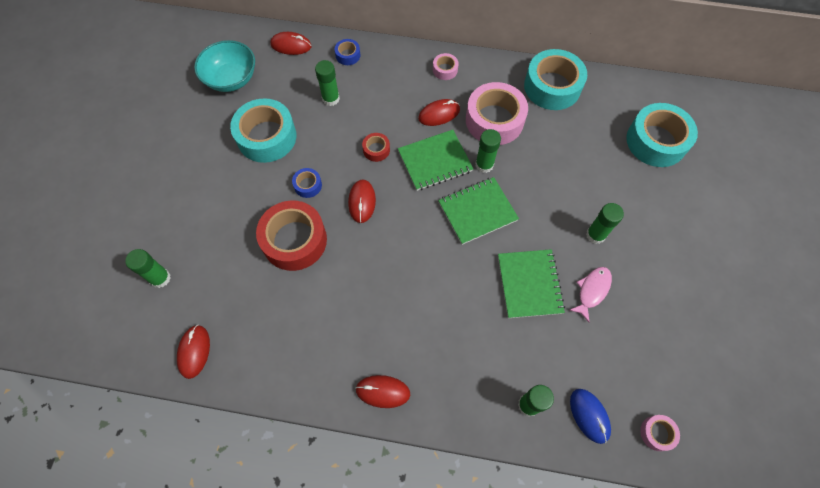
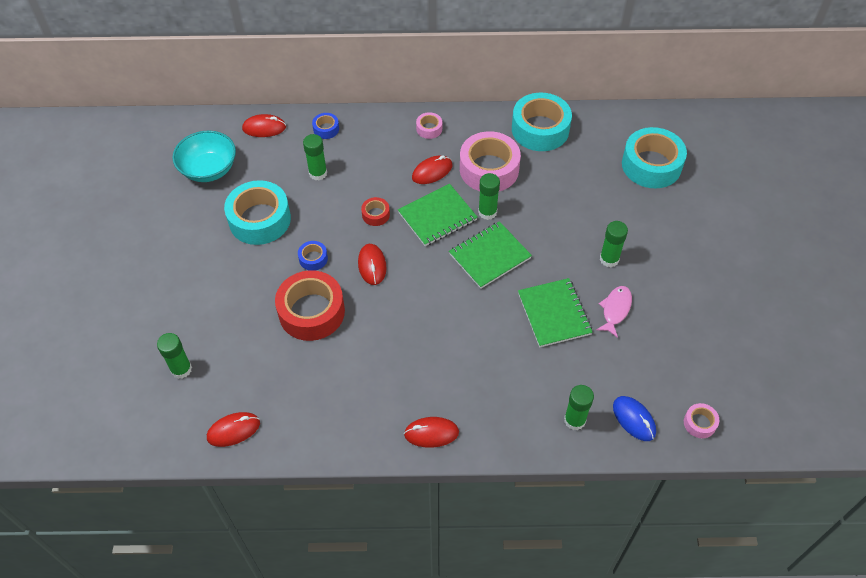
camera: 10 degrees left, 10 degrees down
(194, 351) = (233, 430): red mouse -> red mouse turned 75 degrees clockwise

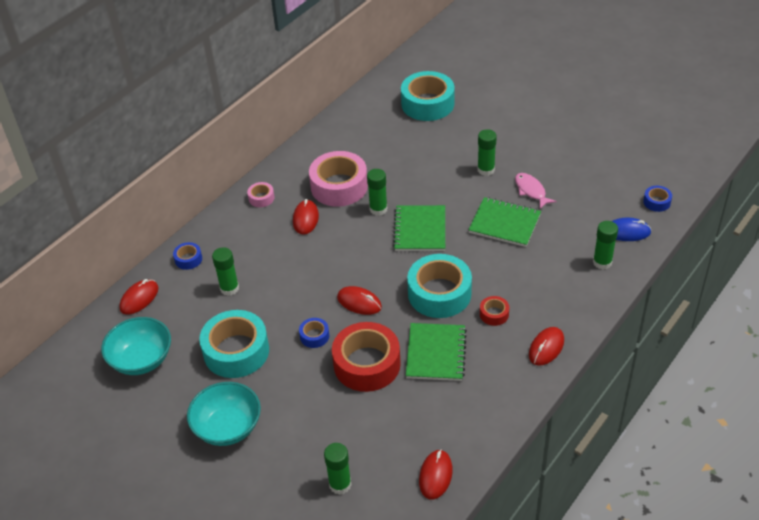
camera: 50 degrees left, 10 degrees down
(185, 263) = (227, 427): none -> turquoise bowl
(376, 215) = (311, 274): red tape -> red tape (494, 314)
(437, 216) = (352, 239): green notebook -> green notebook (436, 353)
(540, 129) = (333, 139): turquoise tape -> turquoise tape (439, 293)
(699, 423) = (656, 202): pink tape -> blue tape

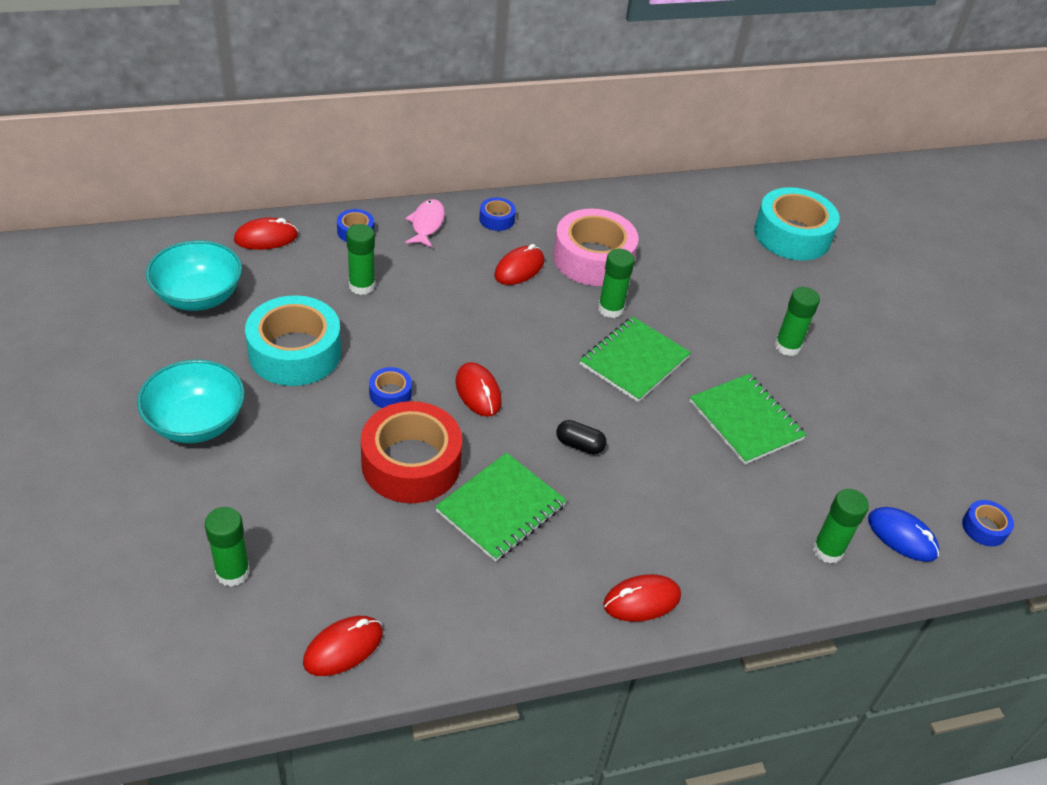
camera: 30 degrees right, 0 degrees up
(261, 198) = (497, 219): pink tape -> blue tape
(439, 293) = (579, 445): turquoise tape -> black capsule
(494, 314) = (619, 514): red tape -> none
(531, 191) = (820, 405): pink fish -> pink fish (426, 224)

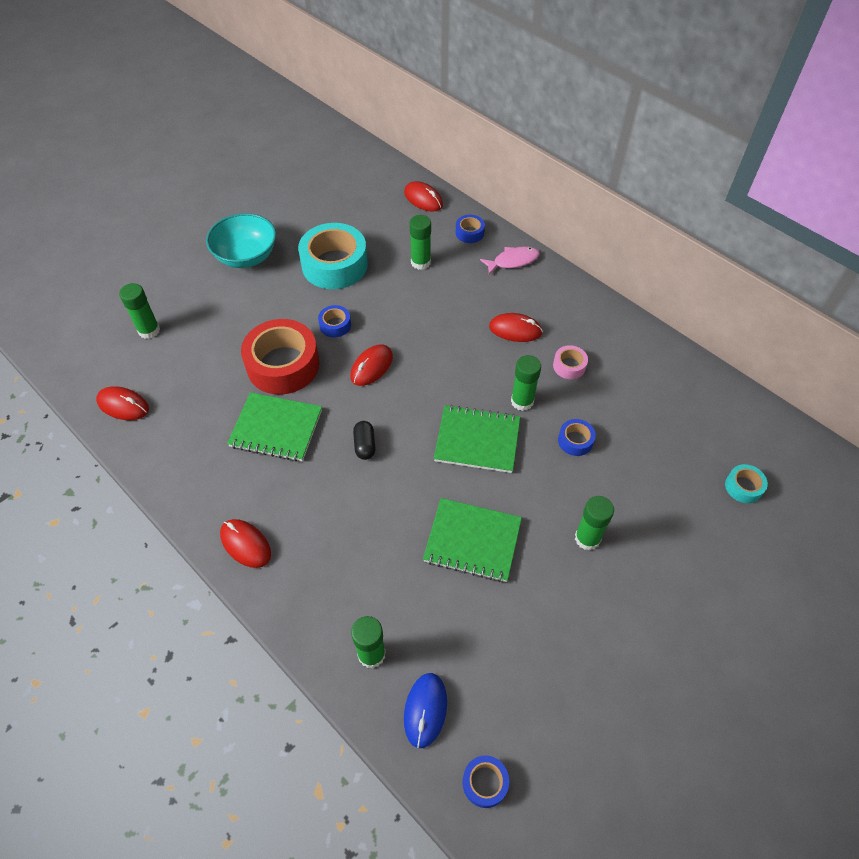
camera: 65 degrees right, 10 degrees up
(198, 296) = (346, 201): turquoise bowl -> none
(497, 219) = (556, 293): blue tape -> blue tape (575, 441)
(593, 259) = (569, 366): pink tape -> pink tape, size x0.45
(746, 420) = (472, 541): green notebook -> green notebook turned 75 degrees clockwise
(792, 235) = (743, 487): turquoise tape -> turquoise tape, size x0.45

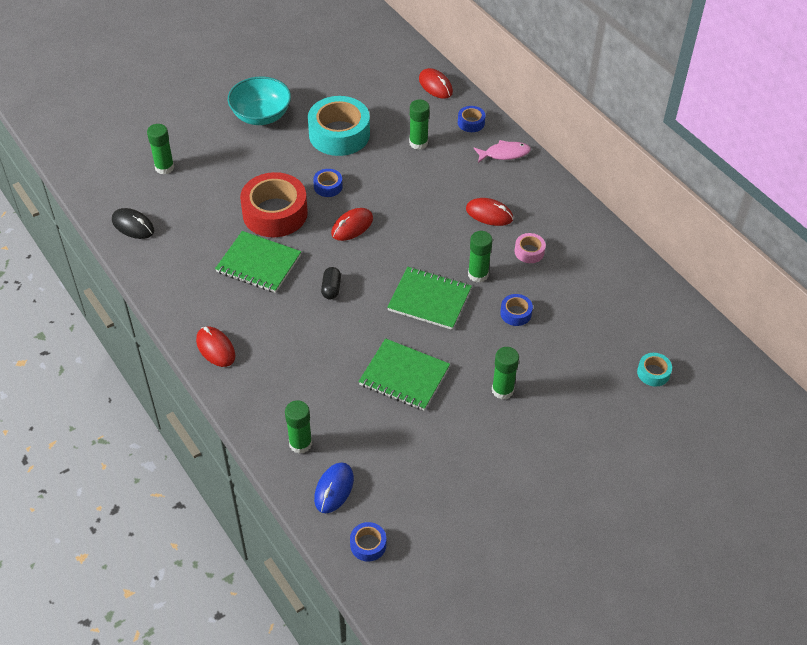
camera: 10 degrees right, 5 degrees down
(123, 405) = (133, 226): red mouse -> black mouse

